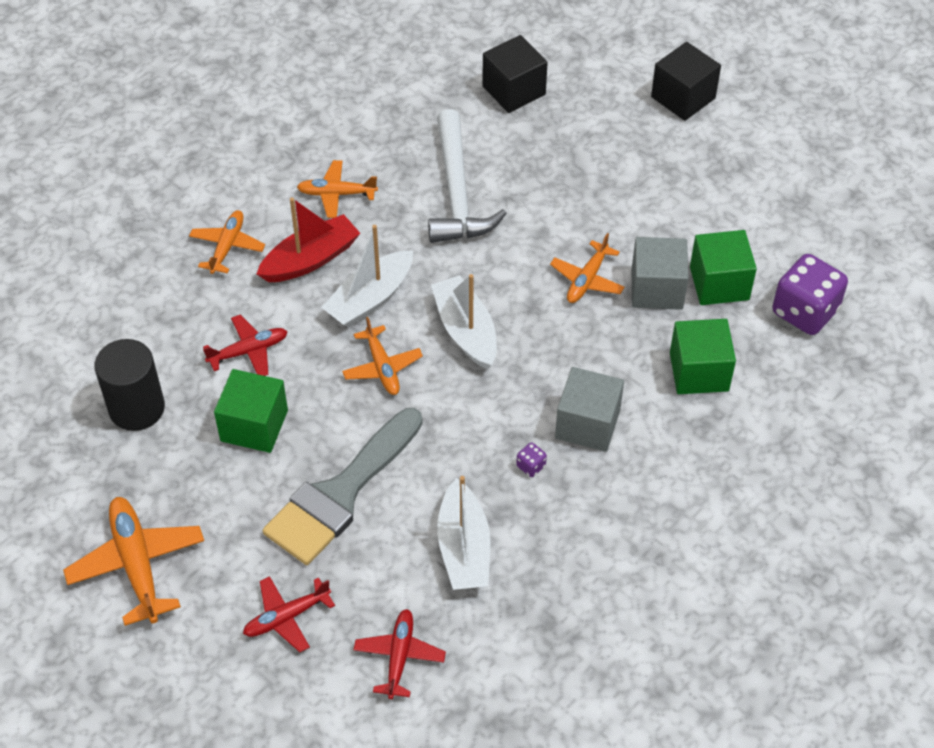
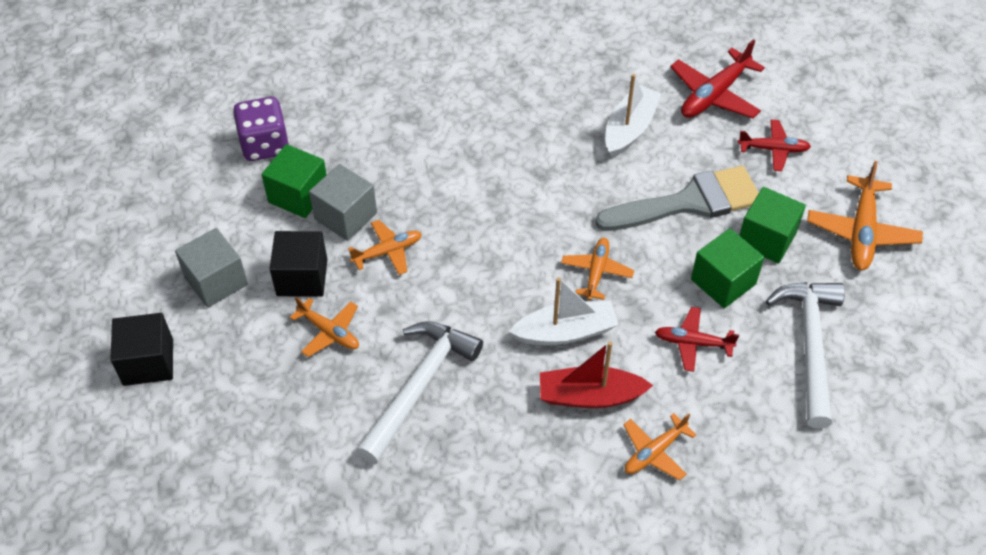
camera: 145 degrees left, 0 degrees up
(137, 408) = (809, 345): black cylinder -> white hammer
(336, 194) = (523, 448): orange plane -> orange plane (329, 332)
(399, 656) = (714, 95): red plane -> red plane, size x1.58
(466, 331) = (512, 264): white boat -> none
(514, 90) = (277, 463): black cube -> black cube (302, 277)
(531, 466) = (545, 151): purple dice -> none
(587, 424) = (484, 156): grey cube -> grey cube (216, 281)
(699, 372) = (378, 147): green cube -> green cube (766, 239)

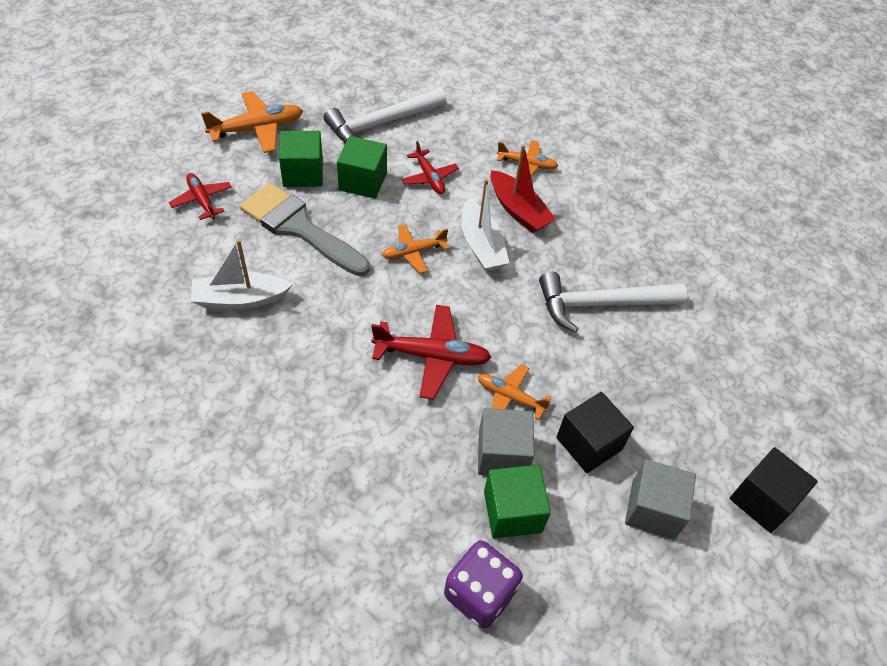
camera: 130 degrees left, 0 degrees up
(329, 332) = (615, 388): orange plane -> none
(565, 332) = (481, 245): white boat -> white boat turned 150 degrees counterclockwise
(714, 95) = (156, 259): red plane -> red plane (432, 356)

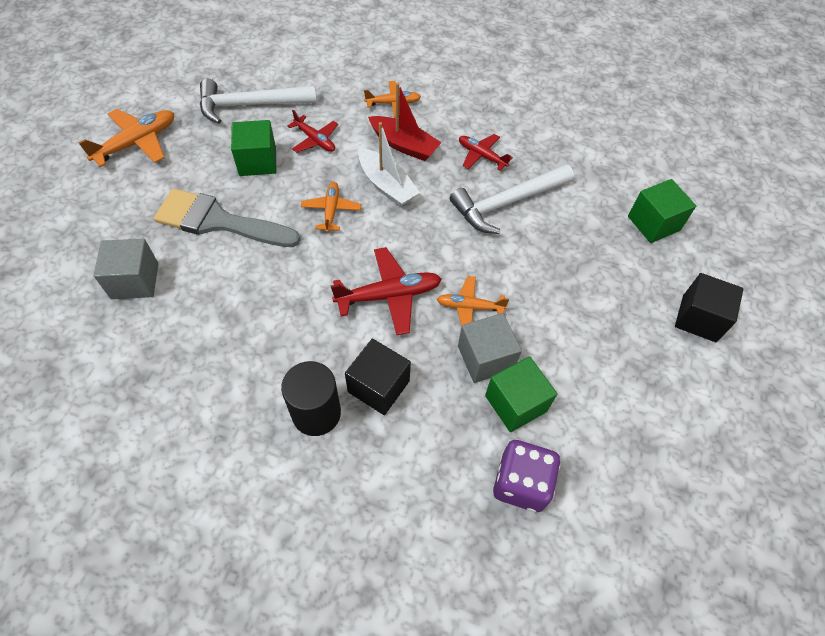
camera: 20 degrees left, 5 degrees up
(202, 200) = (114, 225): red plane -> red plane (481, 156)
(240, 299) = (193, 304): white boat -> none
(303, 173) = (199, 170): green cube -> green cube (653, 223)
(308, 444) = (316, 413): none -> black cylinder
(381, 124) = (251, 105): white hammer -> white hammer turned 45 degrees clockwise
(413, 252) = (331, 210): orange plane -> orange plane turned 135 degrees clockwise
(589, 443) = (550, 323): black cube -> black cube (378, 386)
(653, 509) = (622, 358): grey cube -> grey cube (135, 281)

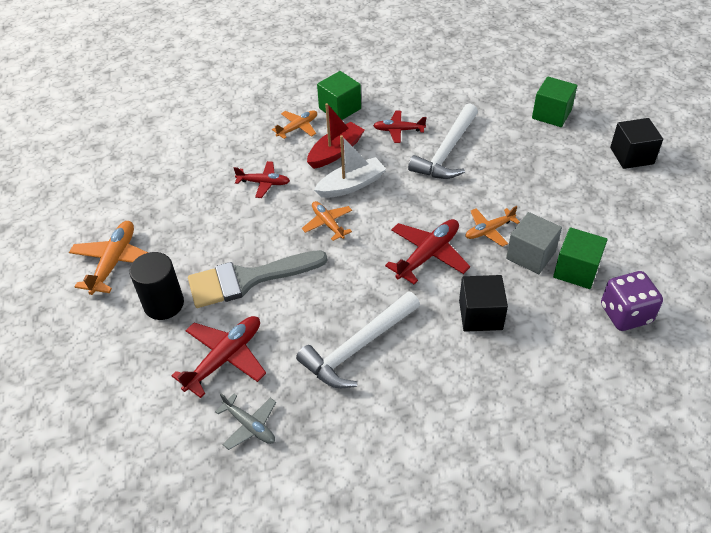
camera: 30 degrees left, 10 degrees down
(96, 354) = (250, 425): none -> grey plane
(135, 281) = (225, 358): grey cube -> red plane
(251, 105) = (184, 185): white hammer -> white hammer (358, 347)
(257, 161) = (234, 221): green cube -> green cube (340, 108)
(316, 413) = (456, 358): black cylinder -> black cylinder (164, 304)
(386, 185) = (351, 185): white boat -> white boat turned 45 degrees counterclockwise
(404, 145) = (336, 152): red boat -> red boat turned 45 degrees counterclockwise

